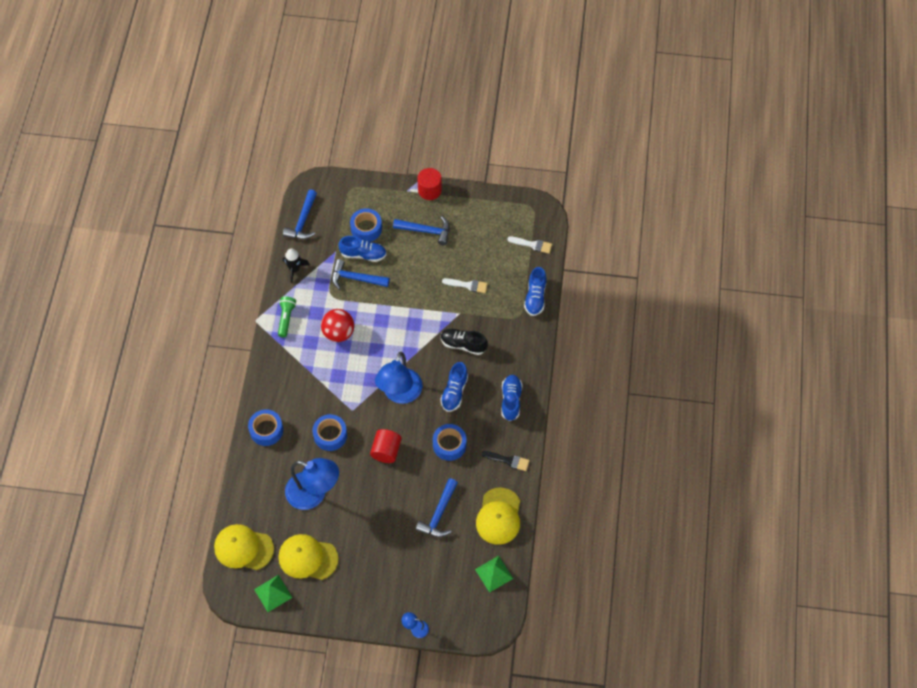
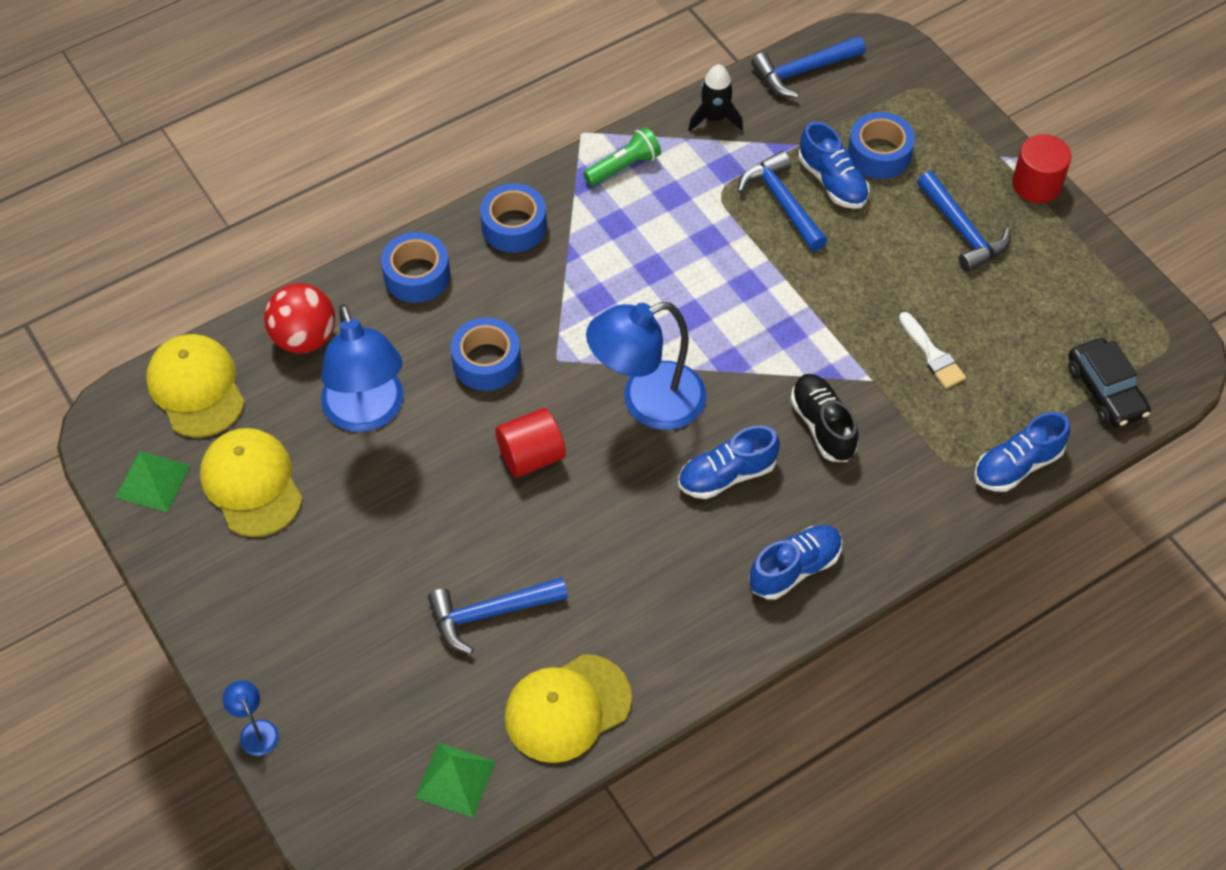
camera: 50 degrees right, 5 degrees down
(338, 333) = (668, 247): red ball -> red ball (304, 338)
(449, 445) = (627, 537): blue tape -> blue tape (514, 226)
(508, 460) = (682, 646): black brush -> none
(532, 245) = (1105, 391): white brush -> black car

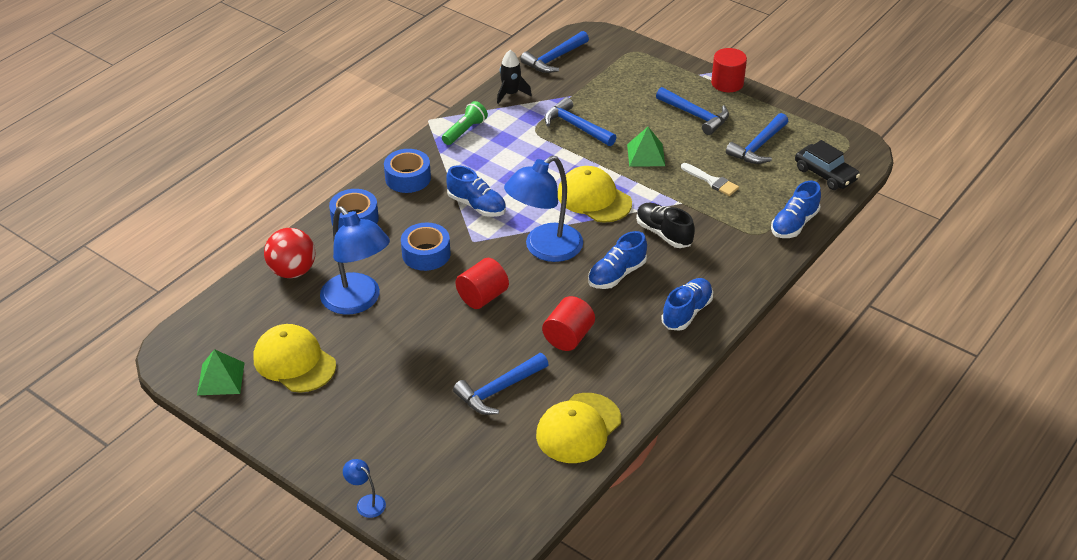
camera: 20 degrees left, 15 degrees down
(196, 388) = (228, 318): yellow cap -> yellow cap (594, 198)
(455, 779) = (522, 490): green pyramid -> green pyramid (646, 155)
(616, 558) = (568, 337): none -> red cylinder
(832, 181) = (602, 109): blue shoe -> blue shoe (476, 205)
(879, 154) = (624, 89): blue tape -> none
(1029, 313) = (758, 146): none -> blue hammer

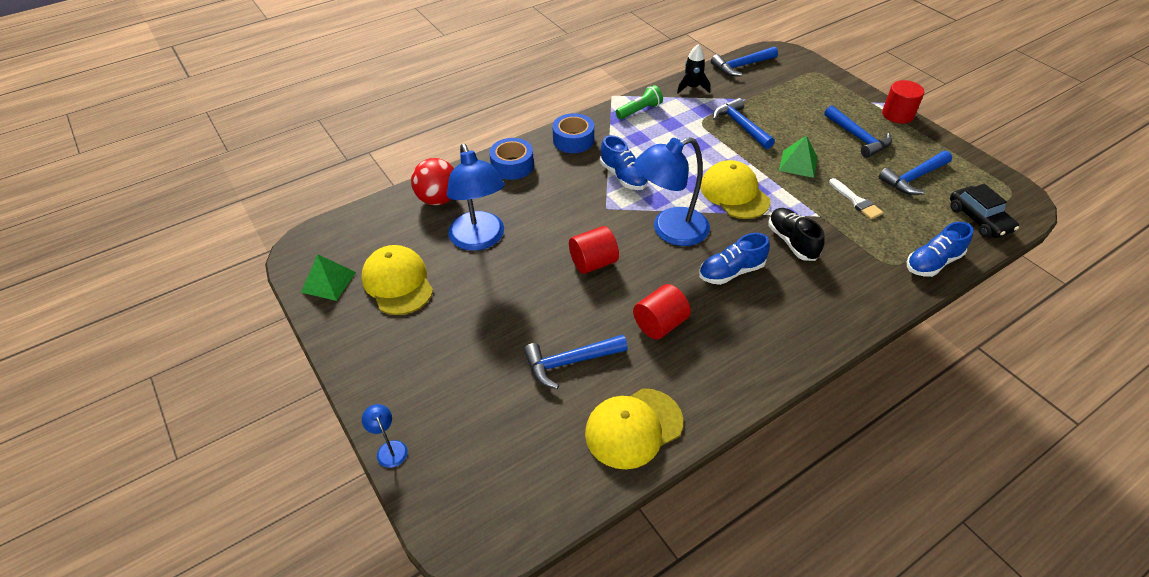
camera: 20 degrees right, 5 degrees up
(426, 254) = (559, 210): blue tape -> none
(686, 312) = (790, 329): blue shoe -> none

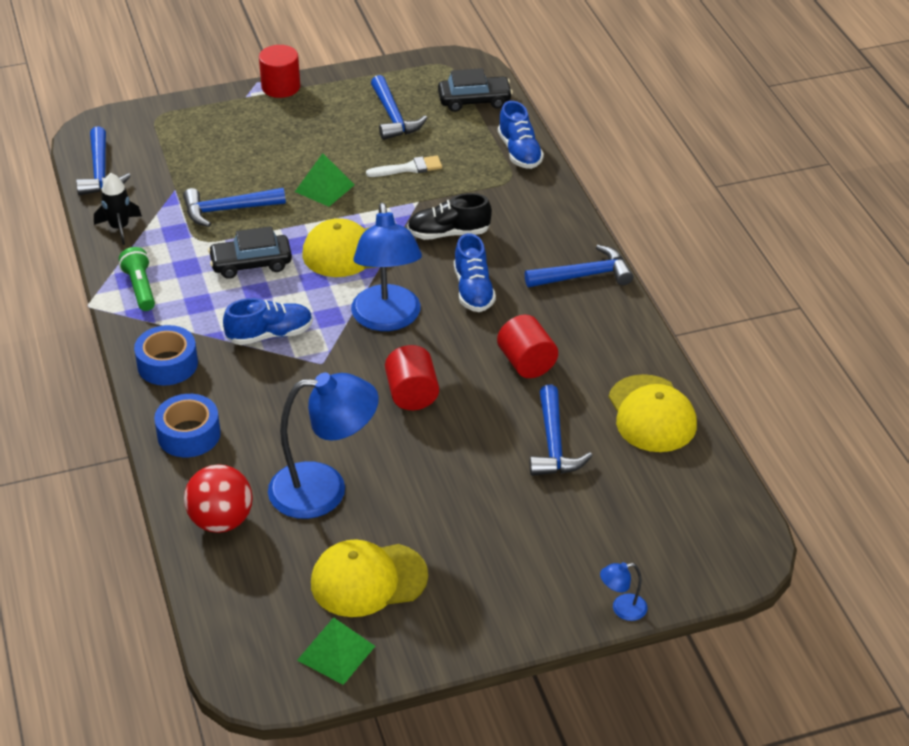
camera: 75 degrees left, 5 degrees down
(691, 150) = (251, 264): none -> black car
(858, 137) = (304, 129): blue hammer -> blue hammer (584, 275)

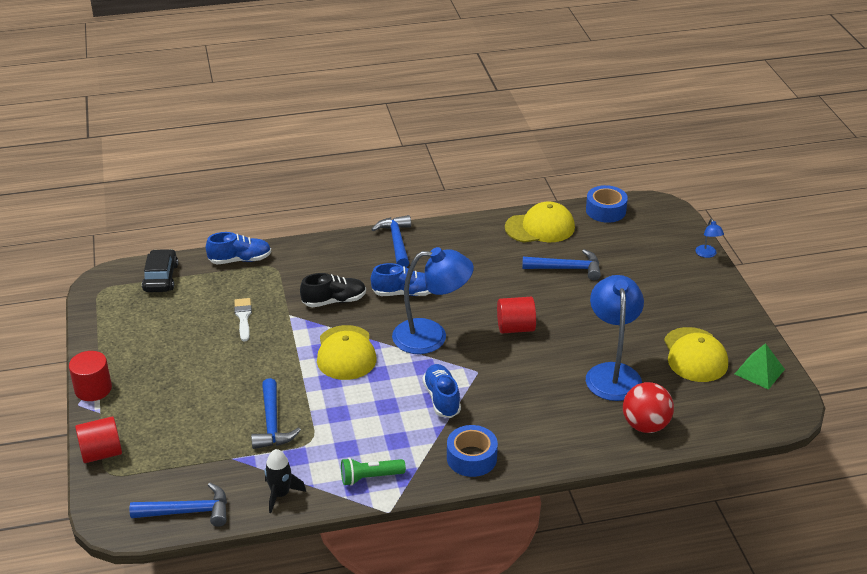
camera: 85 degrees left, 5 degrees down
(189, 434) = (554, 444): blue tape -> blue tape (605, 210)
(251, 264) = (350, 409): black car -> none
(324, 188) = (257, 365): green pyramid -> none
(393, 117) = (167, 323): blue hammer -> none
(448, 233) = (334, 301): black shoe -> black shoe turned 105 degrees counterclockwise
(526, 363) = (486, 274): red cylinder -> red cylinder (101, 453)

